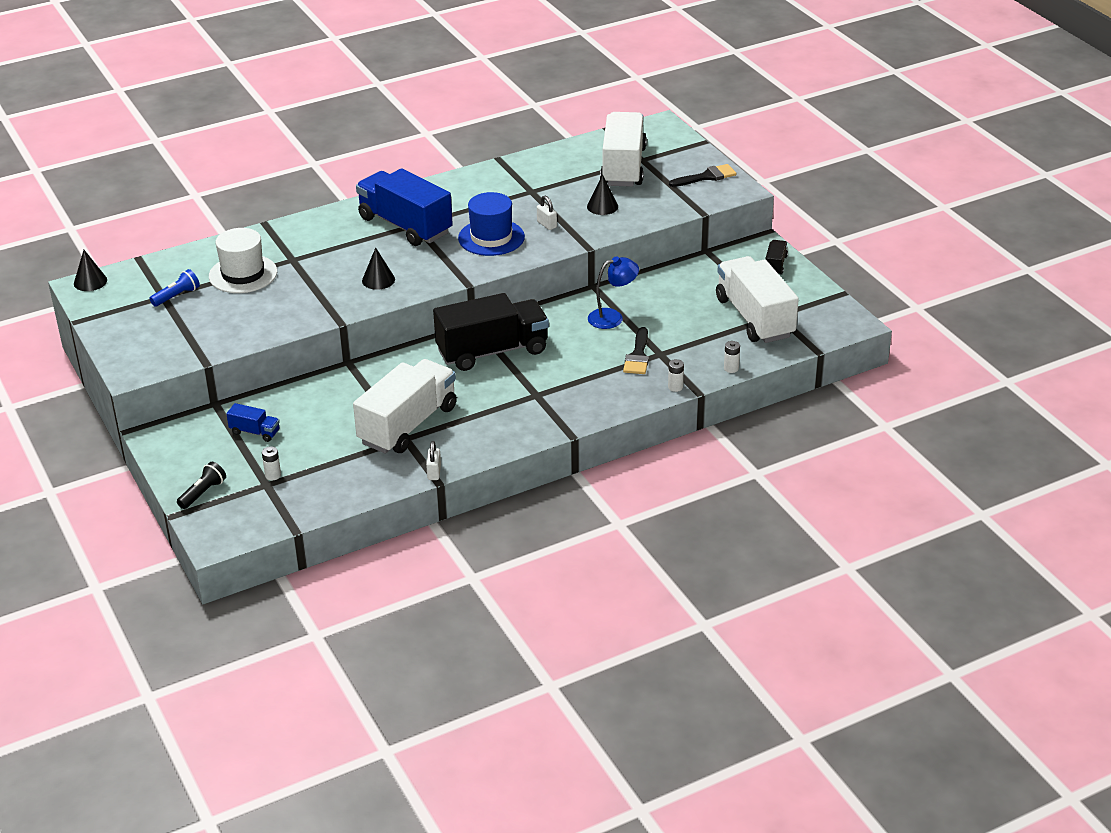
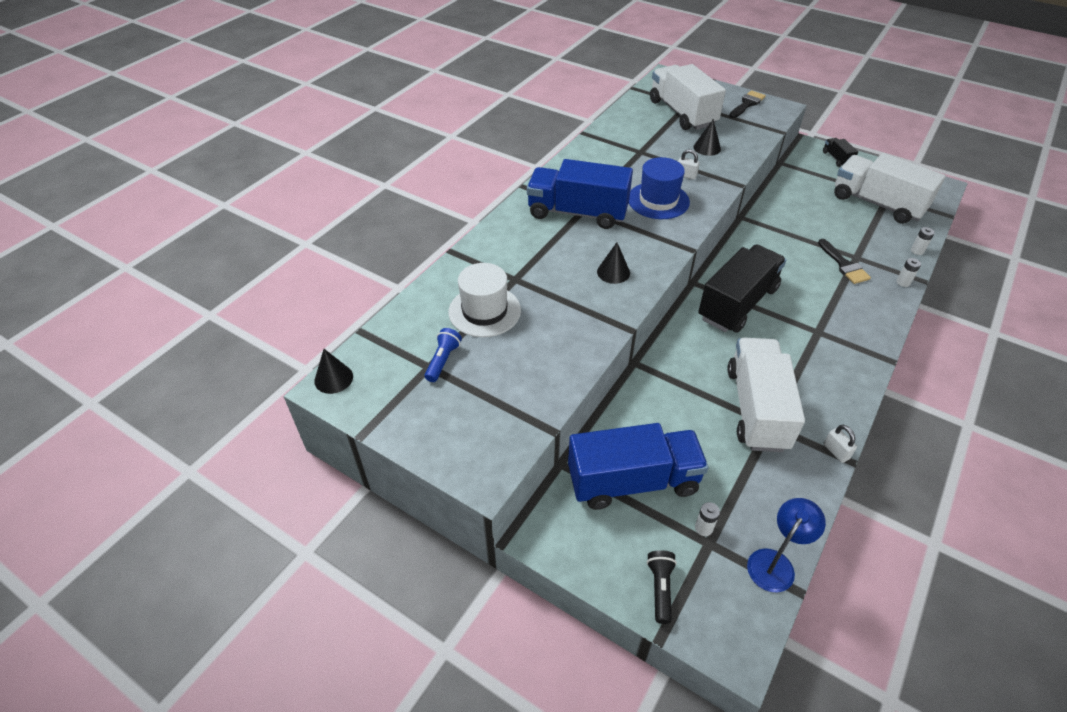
camera: 30 degrees left, 10 degrees up
(255, 432) = (633, 481): blue truck -> blue truck, size x2.31
(612, 317) = (786, 238): blue lamp -> blue lamp (775, 563)

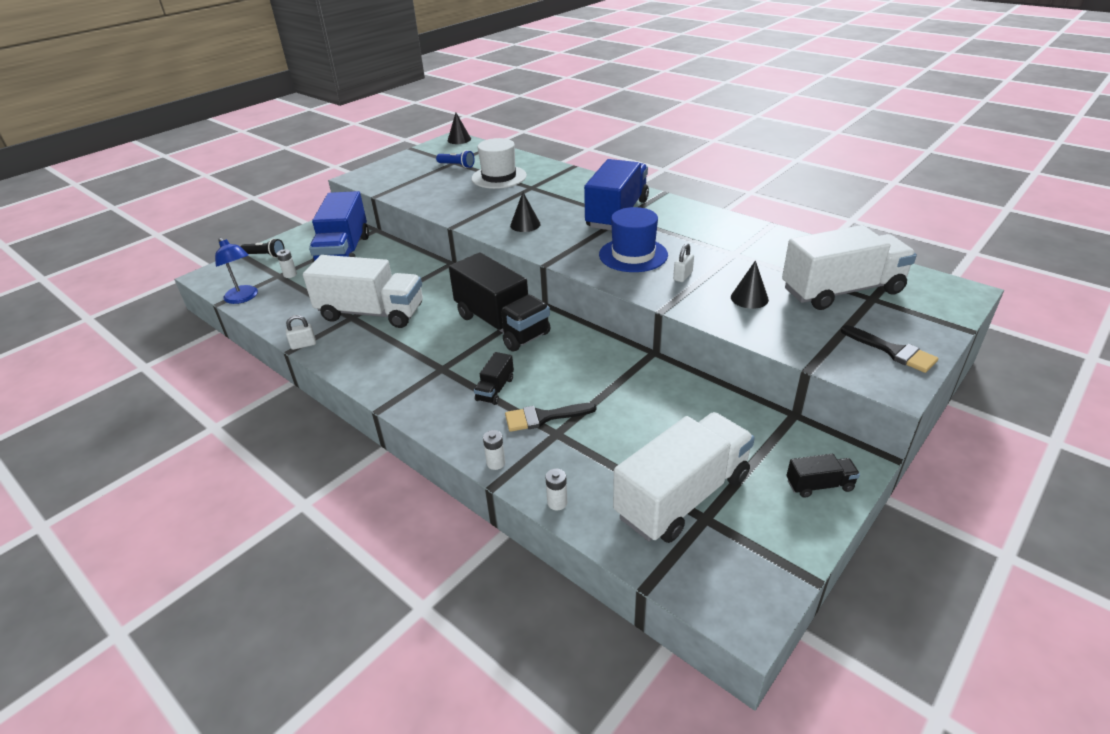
camera: 100 degrees right, 10 degrees down
(827, 294) = (495, 389): none -> black truck

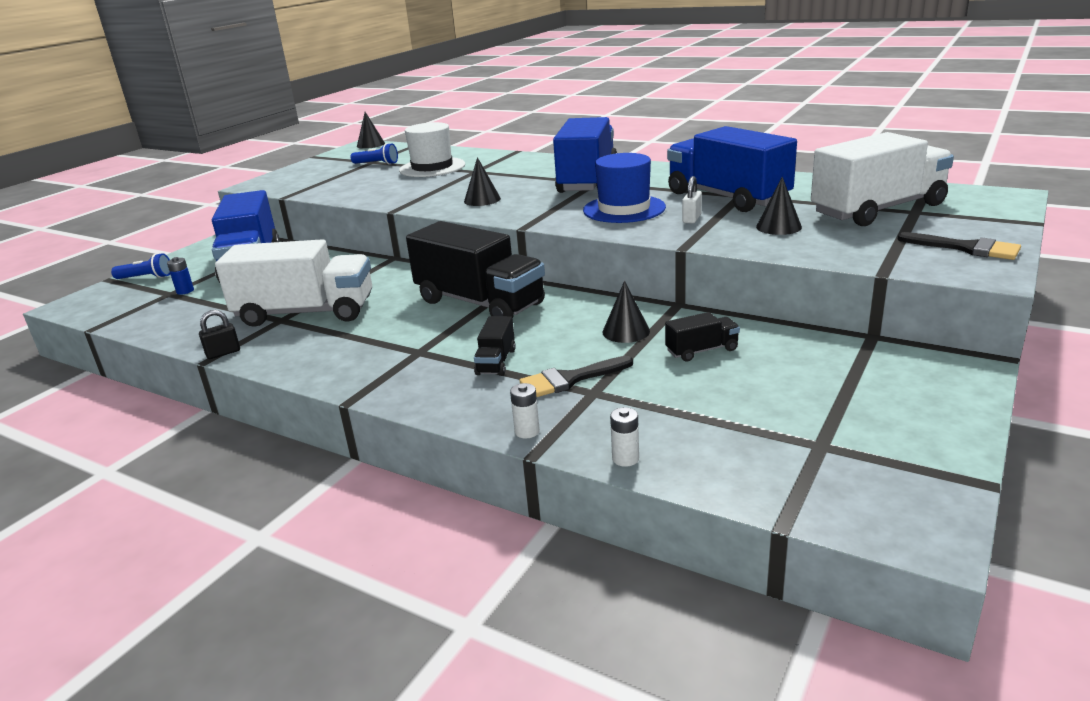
camera: 10 degrees left, 10 degrees down
(243, 298) = (126, 319): blue lamp -> none
(265, 255) = (146, 278): black flashlight -> blue flashlight
(290, 275) = (185, 291): white battery -> blue battery
(303, 345) = (223, 353): white padlock -> black padlock
(602, 375) = (626, 331): none -> black cone
(682, 496) = (781, 428): white truck -> none
(722, 254) = (727, 197): none -> blue truck
(819, 485) = (939, 394): black truck -> black truck (702, 350)

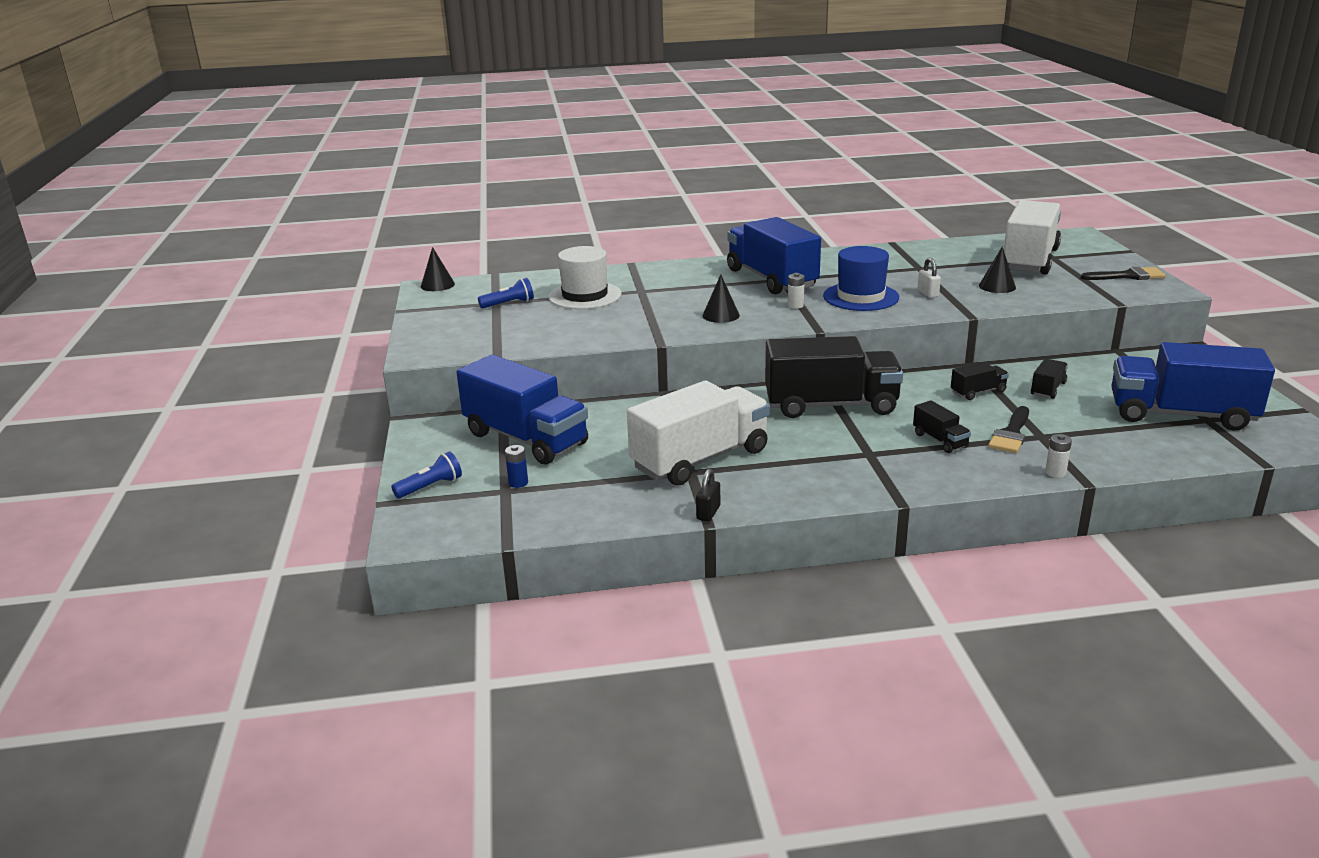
camera: 40 degrees left, 0 degrees up
(625, 459) = (1137, 464): white battery -> white battery (795, 305)
(626, 331) = (978, 392): black cone -> black truck
(727, 197) = (914, 271): blue truck -> blue truck (1180, 414)

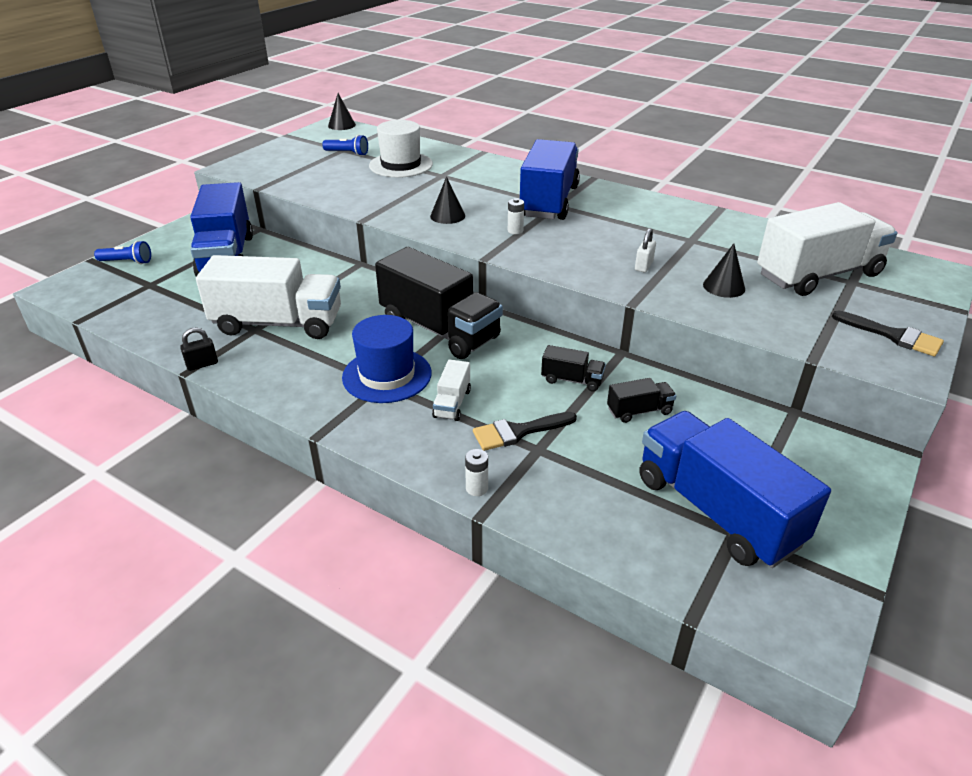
camera: 40 degrees right, 10 degrees up
(518, 483) = (164, 283): blue battery -> none
(861, 297) = (581, 245): blue hat -> blue hat (387, 375)
(940, 440) = (452, 403): black truck -> white truck

